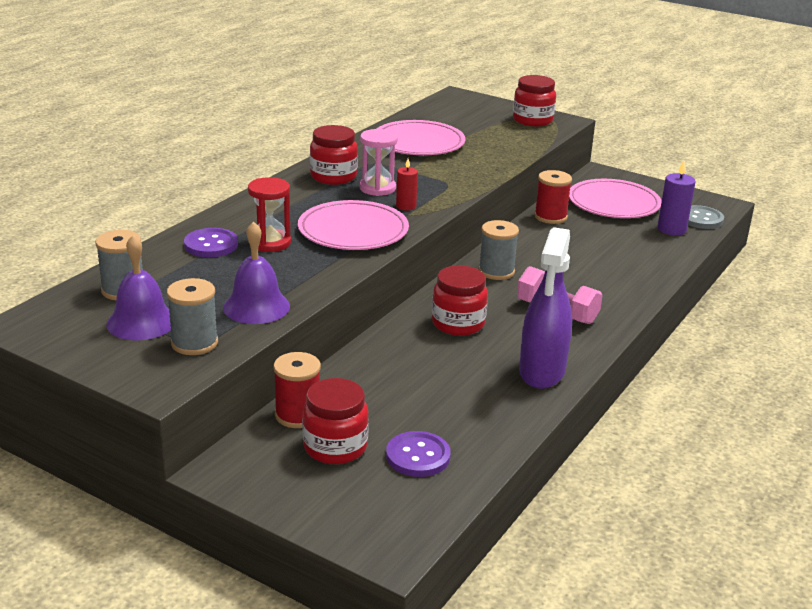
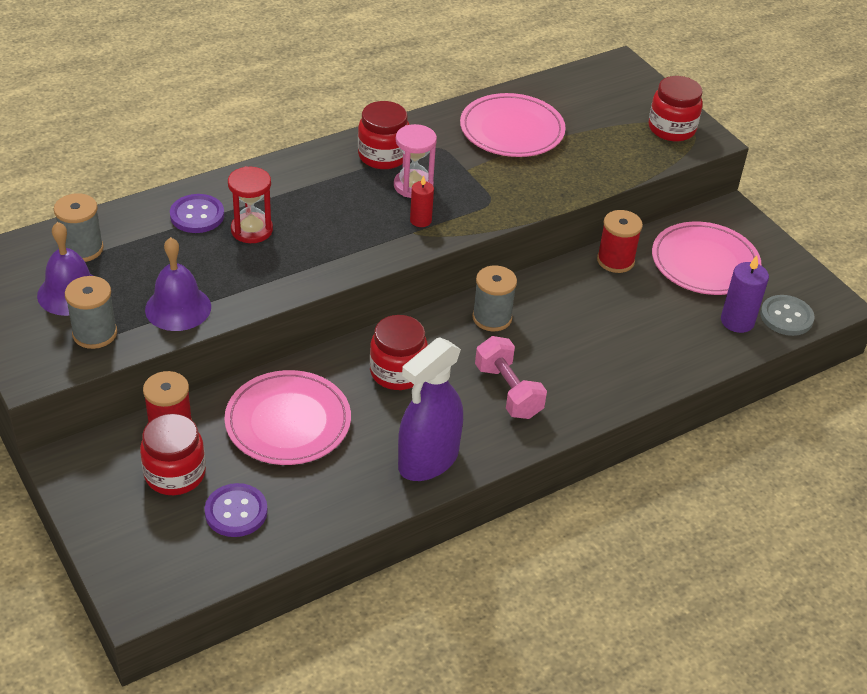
camera: 25 degrees right, 15 degrees up
(353, 231) = (341, 238): pink plate -> pink plate (288, 422)

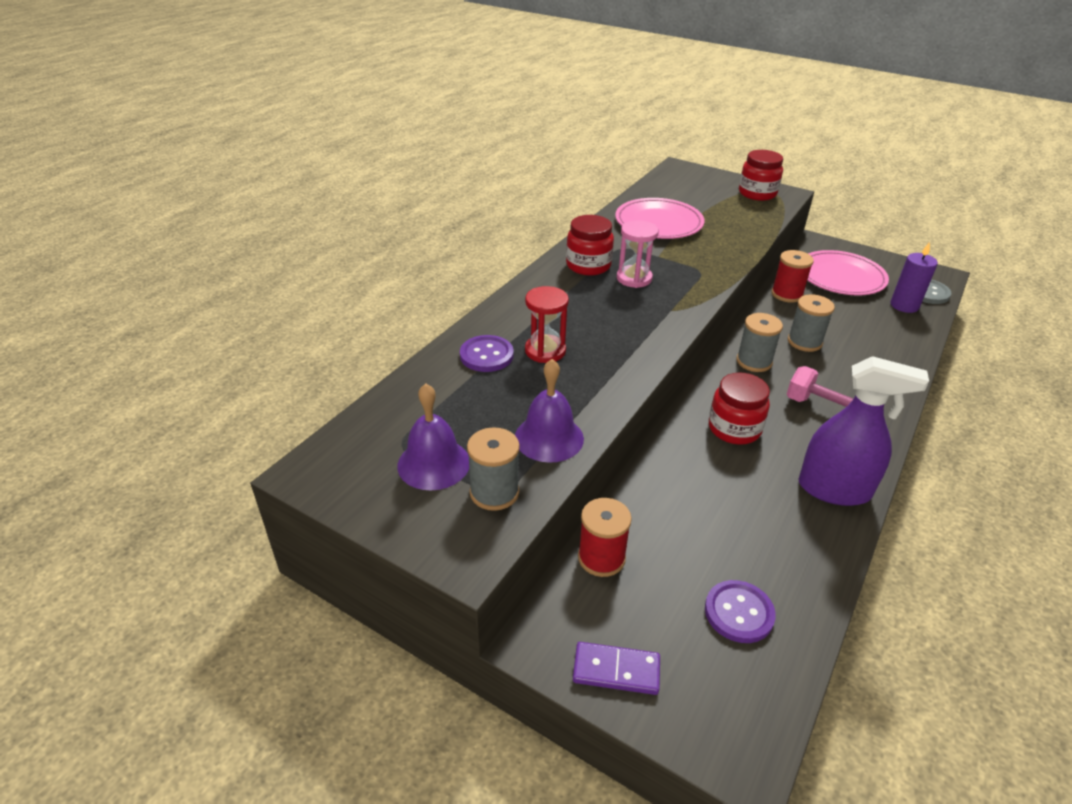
camera: 25 degrees left, 5 degrees down
(82, 249) = (408, 419): grey spool -> grey spool (804, 342)
(104, 506) = (616, 670): none -> purple domino
(175, 474) = (649, 602): red jar -> none
(288, 422) = (695, 507): pink plate -> none
(420, 220) = (667, 300): red candle -> none
(428, 460) = (834, 489): purple spray bottle -> purple spray bottle turned 90 degrees counterclockwise

